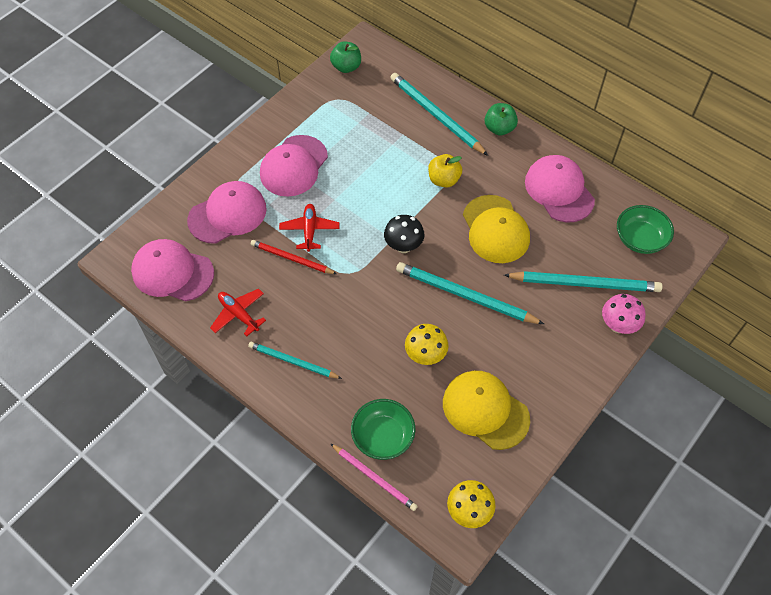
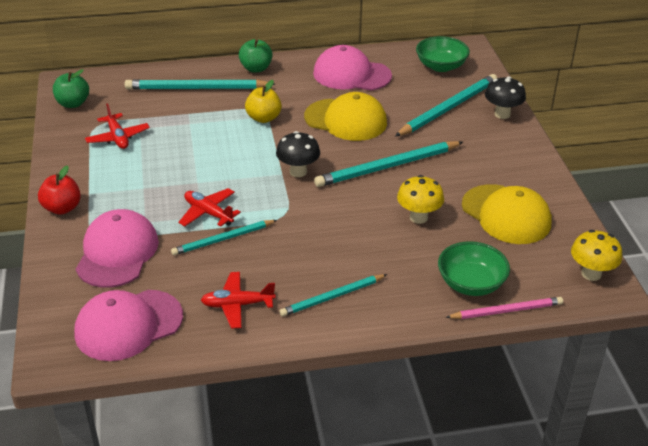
camera: 50 degrees left, 20 degrees down
(240, 153) = (62, 208): none -> red apple
(291, 259) = (223, 239): red pencil -> turquoise pencil
(294, 166) = (127, 185): pink cap -> none
(336, 120) = (118, 137): none -> red plane
(485, 410) = (506, 214): yellow cap -> yellow cap turned 120 degrees counterclockwise
(618, 325) = (502, 114): pink mushroom -> black mushroom

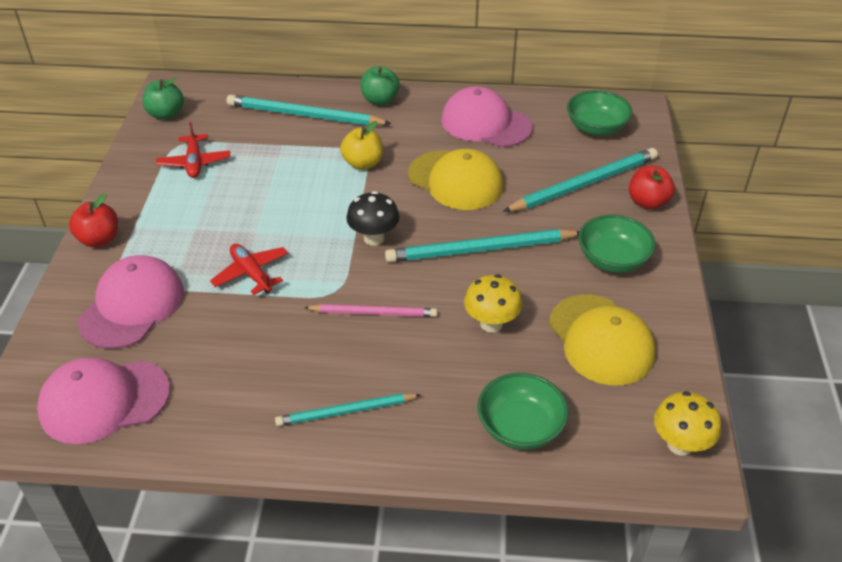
camera: 15 degrees right, 5 degrees up
(223, 239) = (253, 310): turquoise pencil -> none
(237, 305) = (233, 399): red plane -> none
(492, 158) = (612, 259): none -> green bowl
(502, 114) = (647, 202): black mushroom -> red apple
(506, 311) = (550, 475): pink pencil -> pink pencil (373, 313)

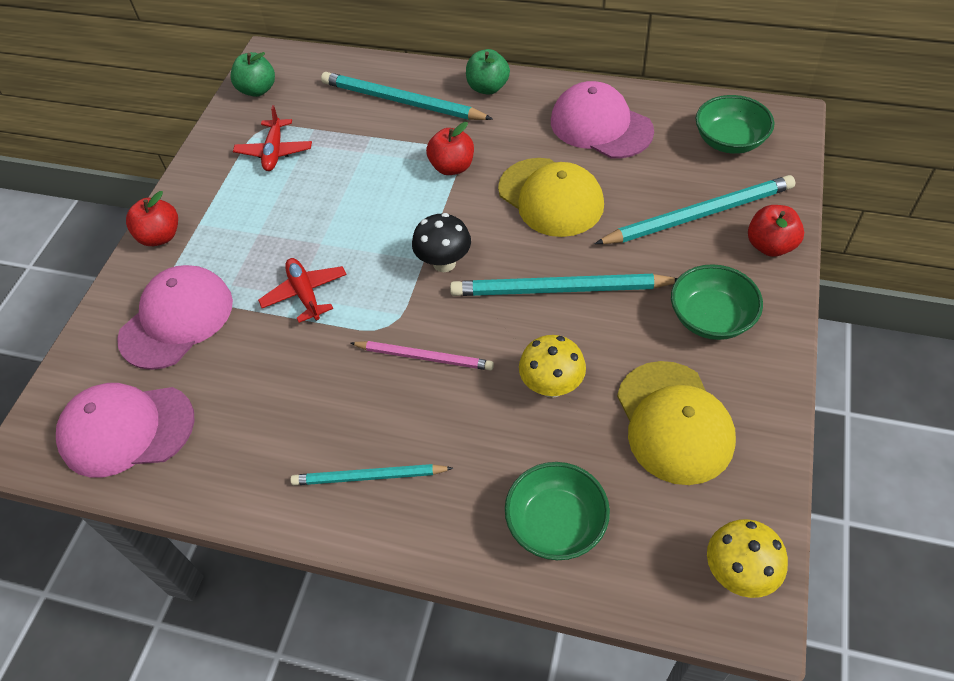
camera: 15 degrees right, 10 degrees up
(363, 163) = (452, 167): yellow apple -> red apple

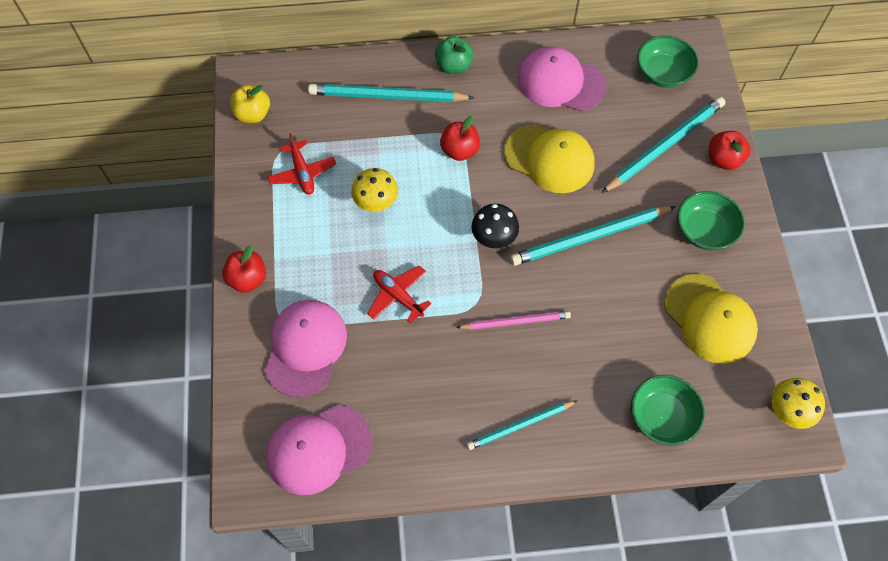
camera: 25 degrees left, 10 degrees up
(257, 90) = (253, 114): green apple -> yellow apple
(551, 386) = (616, 317): yellow mushroom -> yellow mushroom (376, 203)

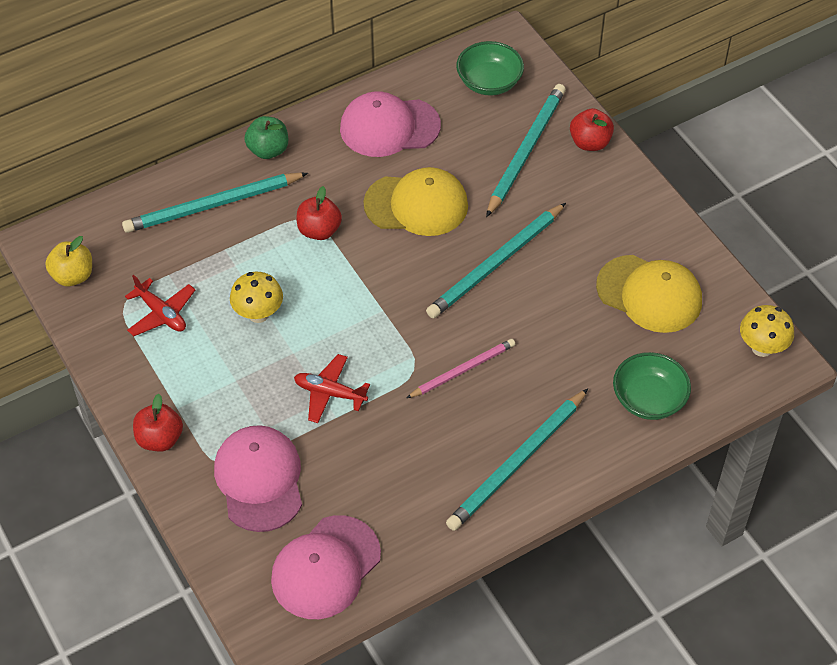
camera: 25 degrees left, 10 degrees down
(494, 239) = (399, 302): black mushroom -> none
(520, 426) = (517, 463): turquoise pencil -> turquoise pencil, size x1.62
(704, 230) = (604, 215): green bowl -> none

